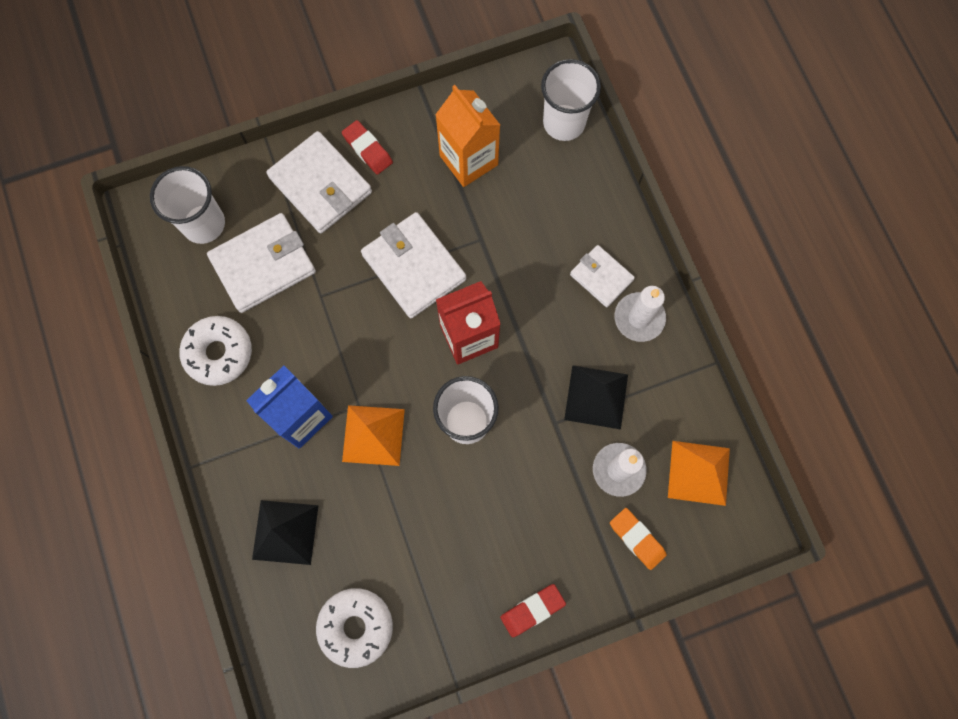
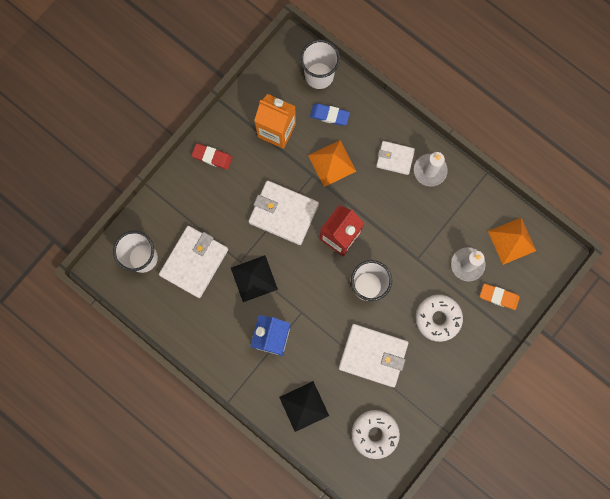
camera: 30 degrees left, 5 degrees up
(219, 353) = (201, 328): white donut -> white donut (438, 318)
(320, 185) = (197, 195): white wallet -> white wallet (373, 355)
(373, 435) = (320, 324): orange pyramid -> orange pyramid (332, 163)
(532, 610) = (464, 368): red eraser -> none
(547, 178) = (329, 115): none -> blue eraser
(596, 397) = (432, 230): black pyramid -> black pyramid (254, 278)

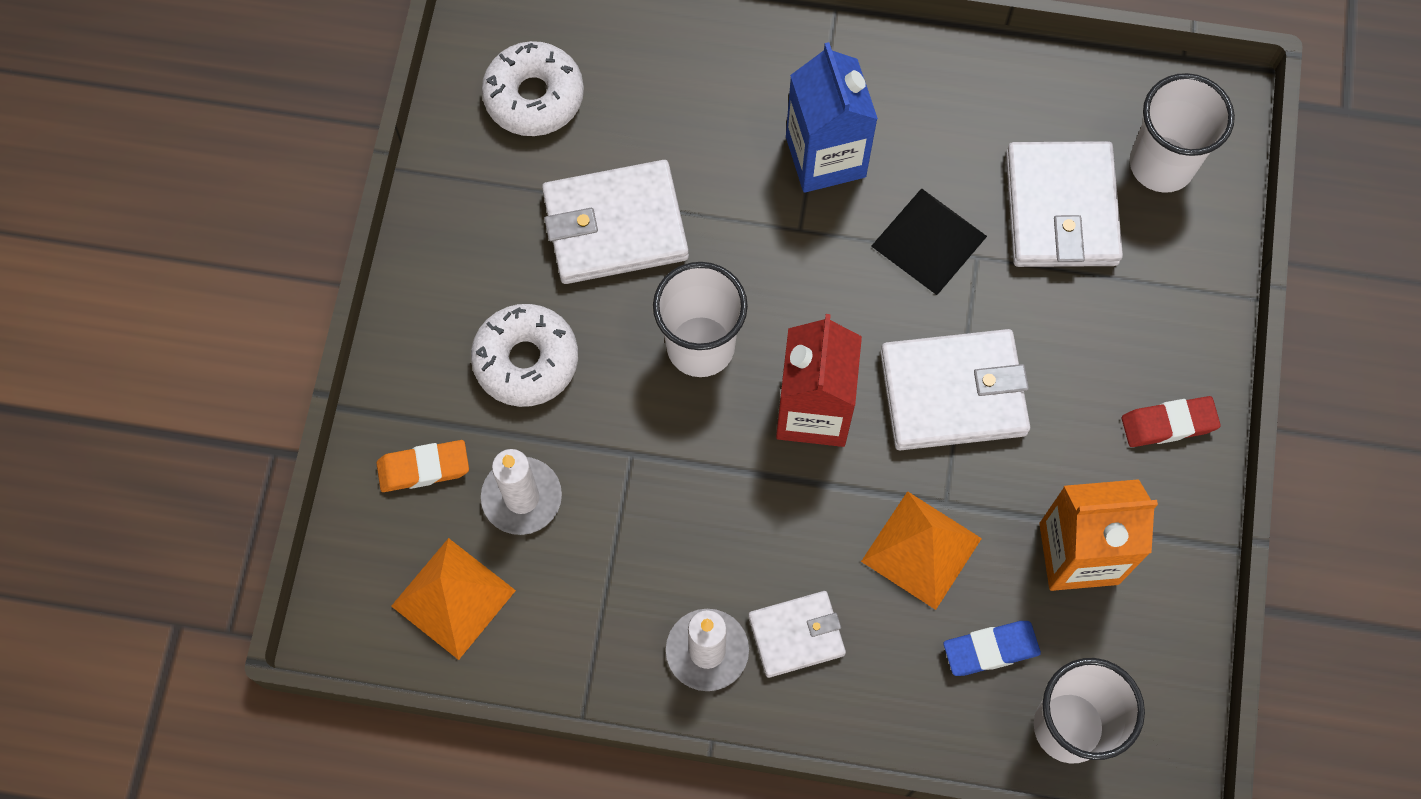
camera: 150 degrees right, 10 degrees down
(304, 406) = (692, 74): black pyramid -> none

